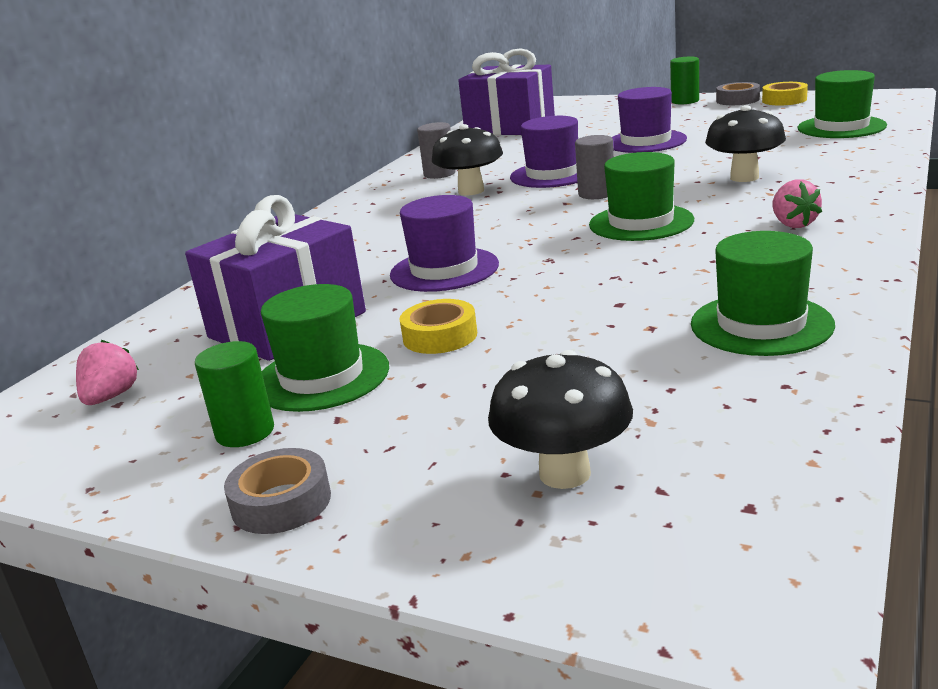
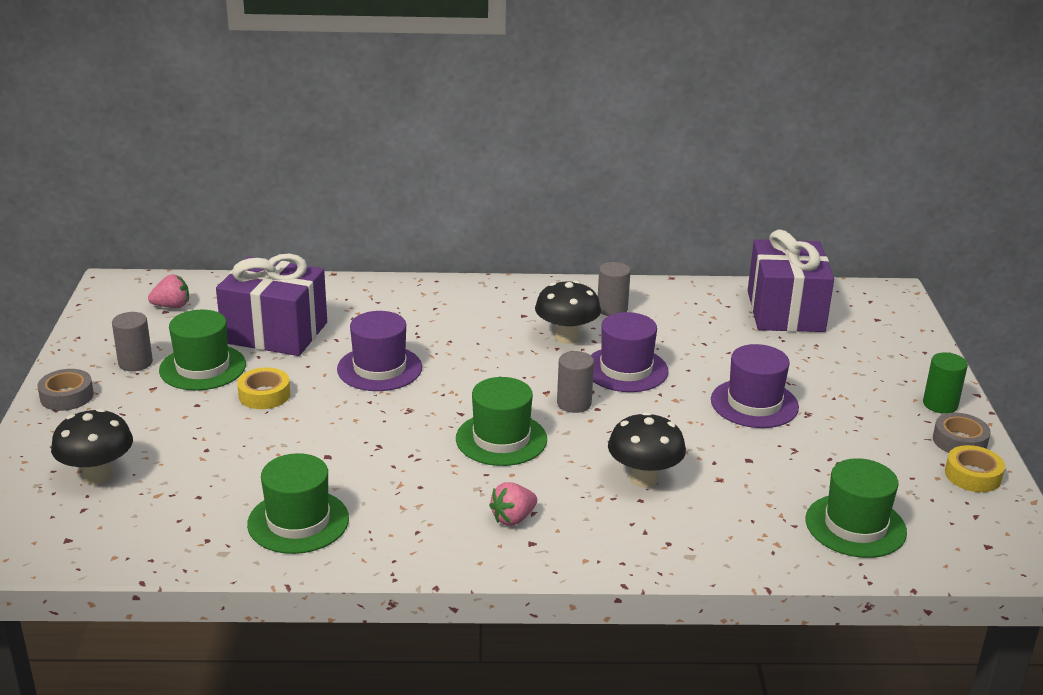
camera: 60 degrees right, 5 degrees up
(245, 432) = (135, 363): green cylinder -> grey cylinder

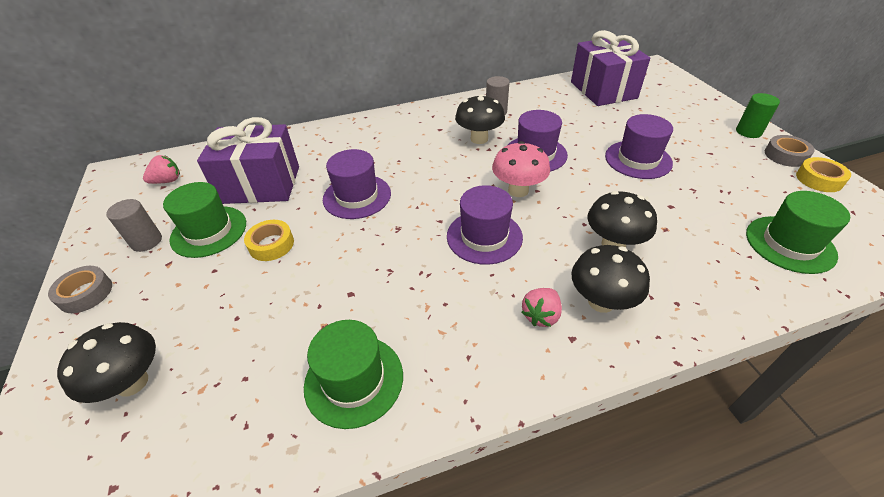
camera: 15 degrees left, 15 degrees up
(501, 439) = (484, 236): green hat -> purple hat
(574, 403) = (518, 190): grey cylinder -> pink mushroom
(586, 523) = (601, 302): none -> black mushroom

